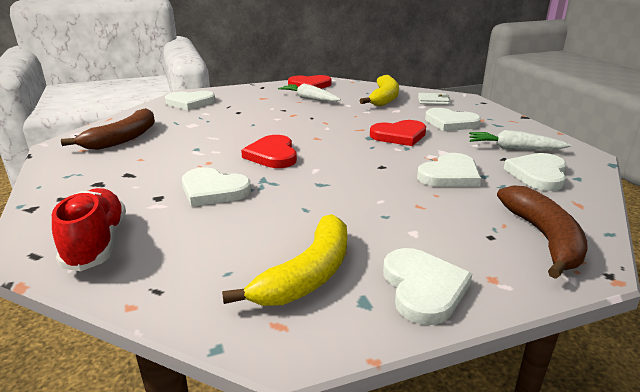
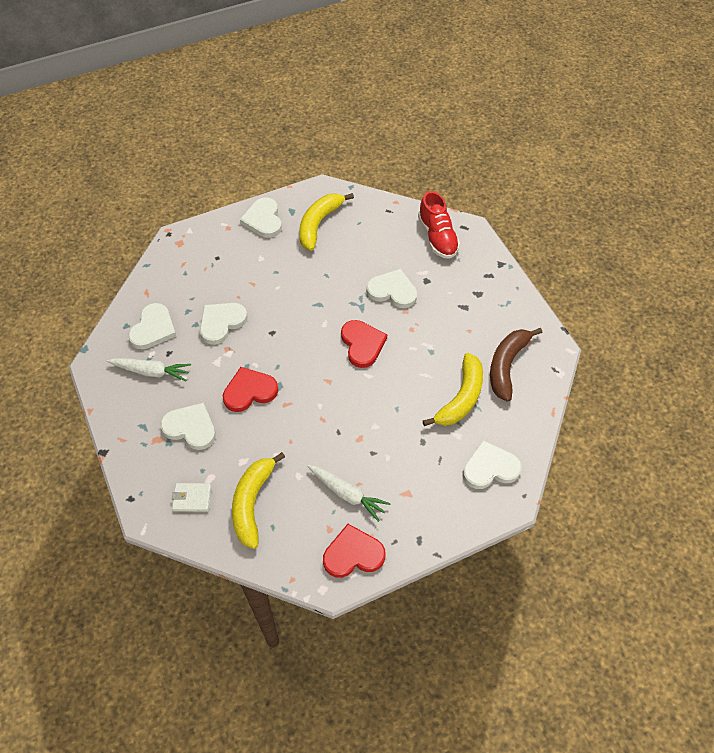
camera: 175 degrees right, 30 degrees up
(187, 126) = (461, 398): none -> yellow banana
(544, 238) = (187, 258): brown banana -> none

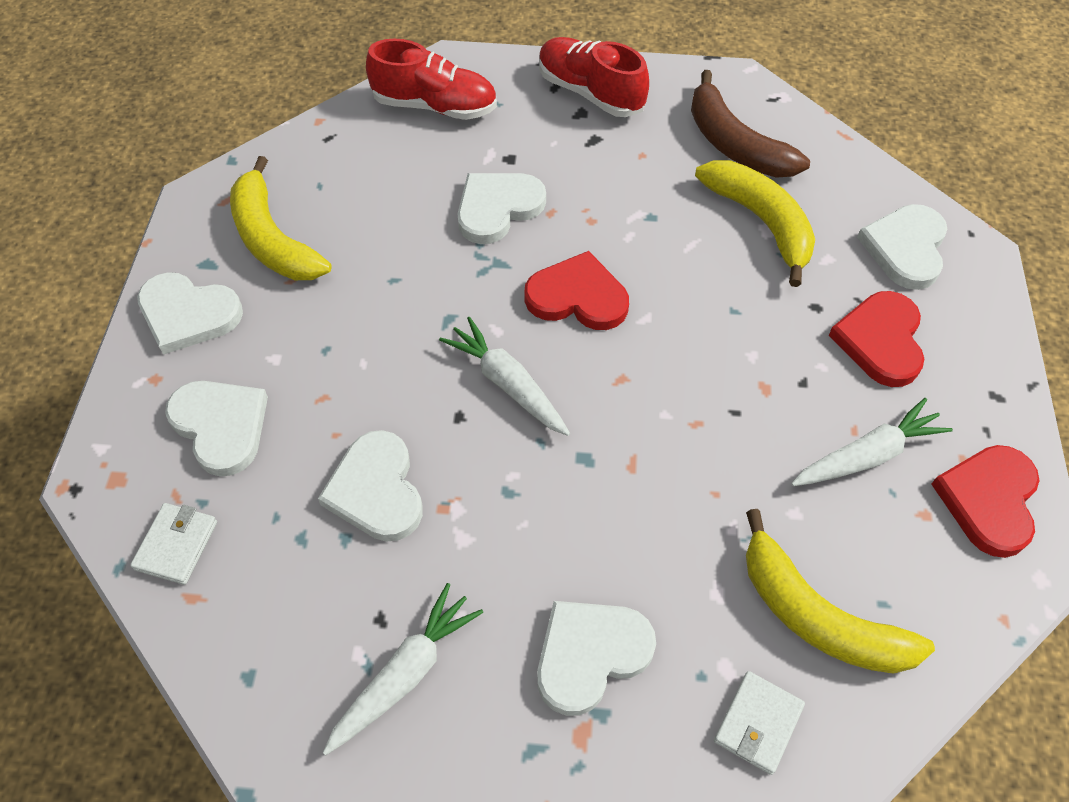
camera: 60 degrees left, 0 degrees up
(153, 329) = (297, 624): white heart -> white heart (221, 426)
(163, 276) = (176, 545): none -> white wallet
(249, 391) = (567, 511): red heart -> red heart (880, 341)
(299, 341) = (507, 383): none -> white carrot
(495, 291) = (590, 92): none -> red shoe

